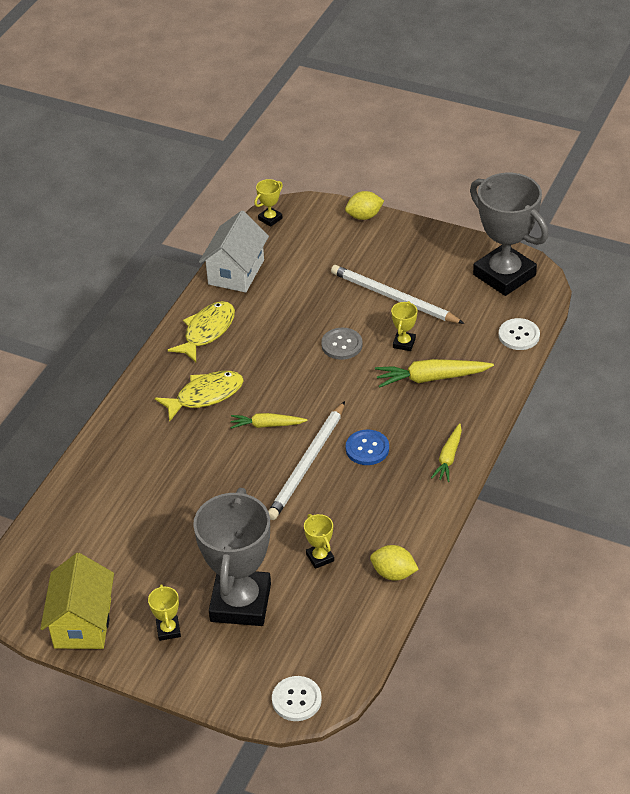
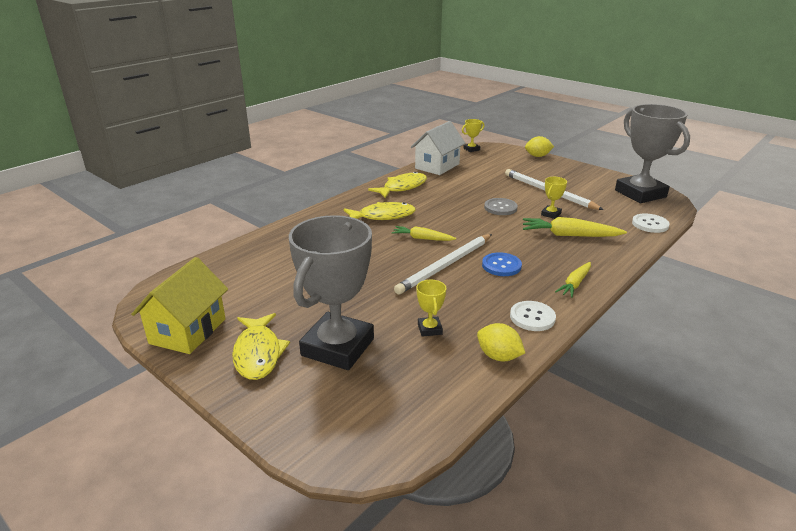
camera: 15 degrees right, 15 degrees down
(168, 630) = (258, 353): yellow trophy -> yellow fish
(296, 700) = (349, 448): white button -> white button (532, 317)

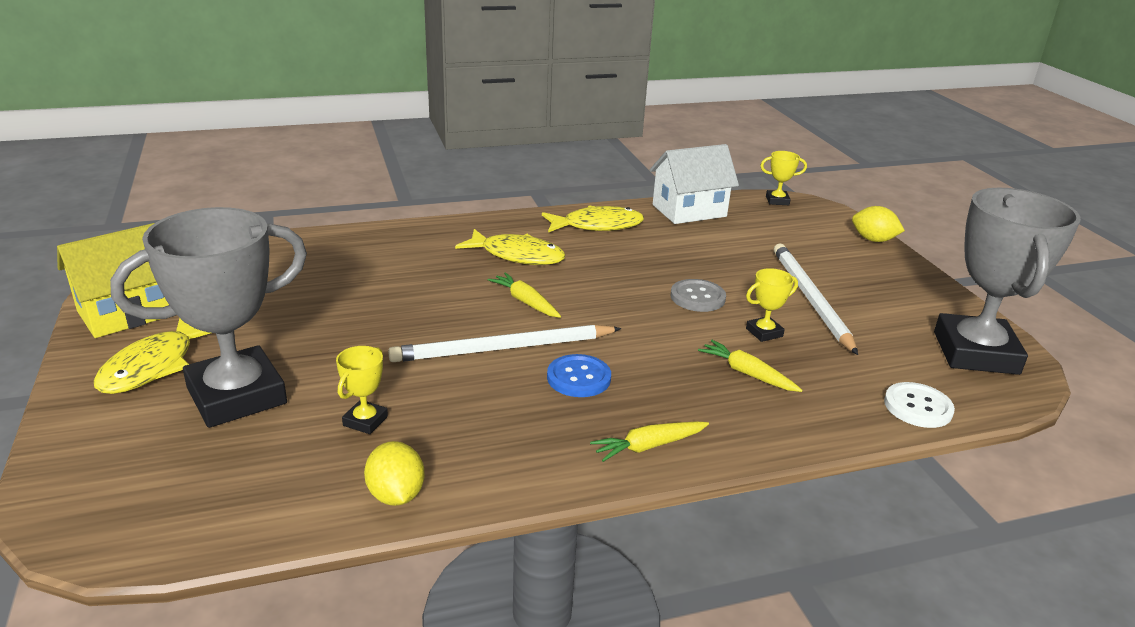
camera: 30 degrees right, 0 degrees up
(532, 317) = (516, 465): white button -> none
(569, 235) = (747, 373): yellow carrot -> yellow carrot, size x0.64

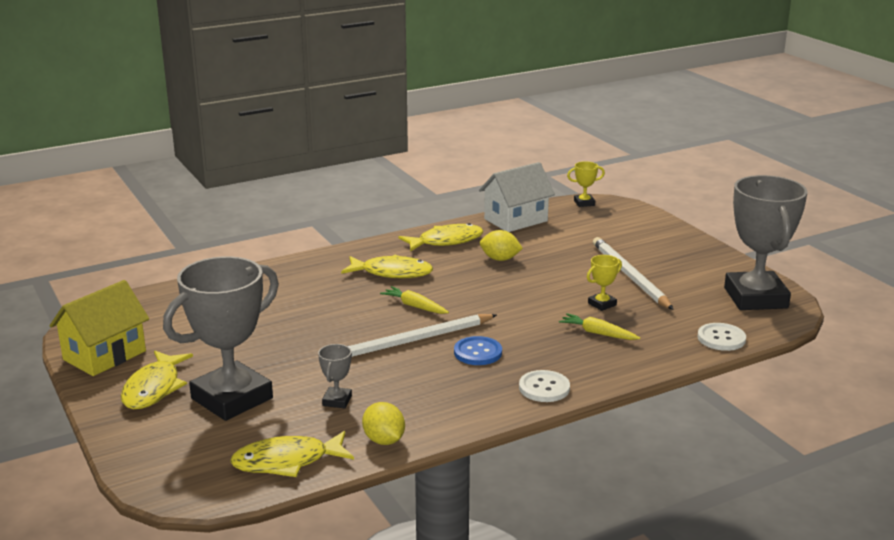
camera: 10 degrees left, 5 degrees down
(249, 507) = (287, 461): none -> yellow fish
(365, 421) = (337, 401): yellow trophy -> grey trophy
(648, 446) = (544, 388): yellow carrot -> white button
(697, 297) = (545, 286): grey button -> none
(873, 240) = (667, 225): yellow lemon -> yellow lemon (500, 259)

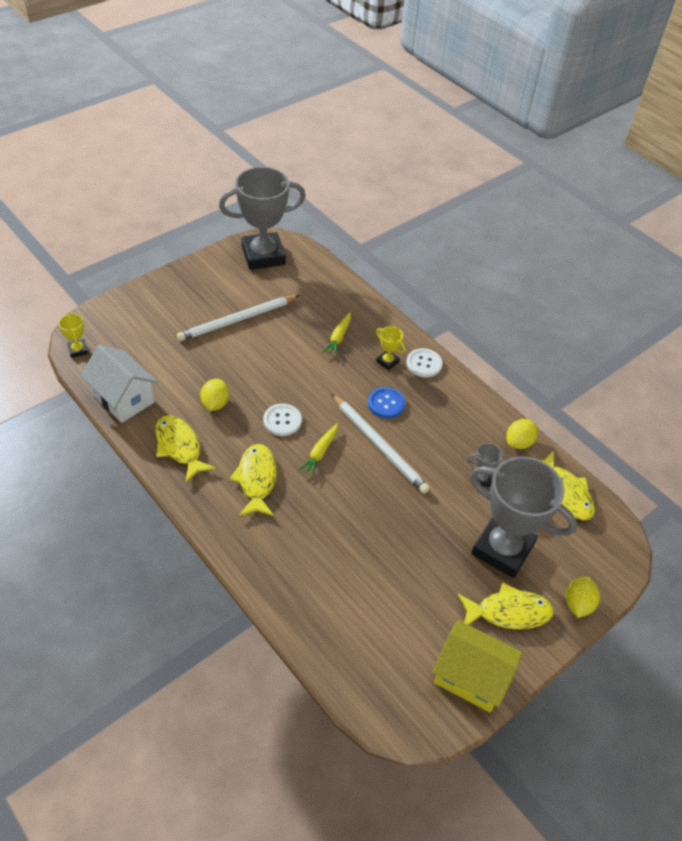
camera: 105 degrees left, 25 degrees up
(129, 436) = (578, 604): none -> yellow lemon
(602, 304) = (290, 336): yellow trophy -> yellow trophy (387, 361)
(721, 338) = (329, 276): white button -> white button (282, 421)

